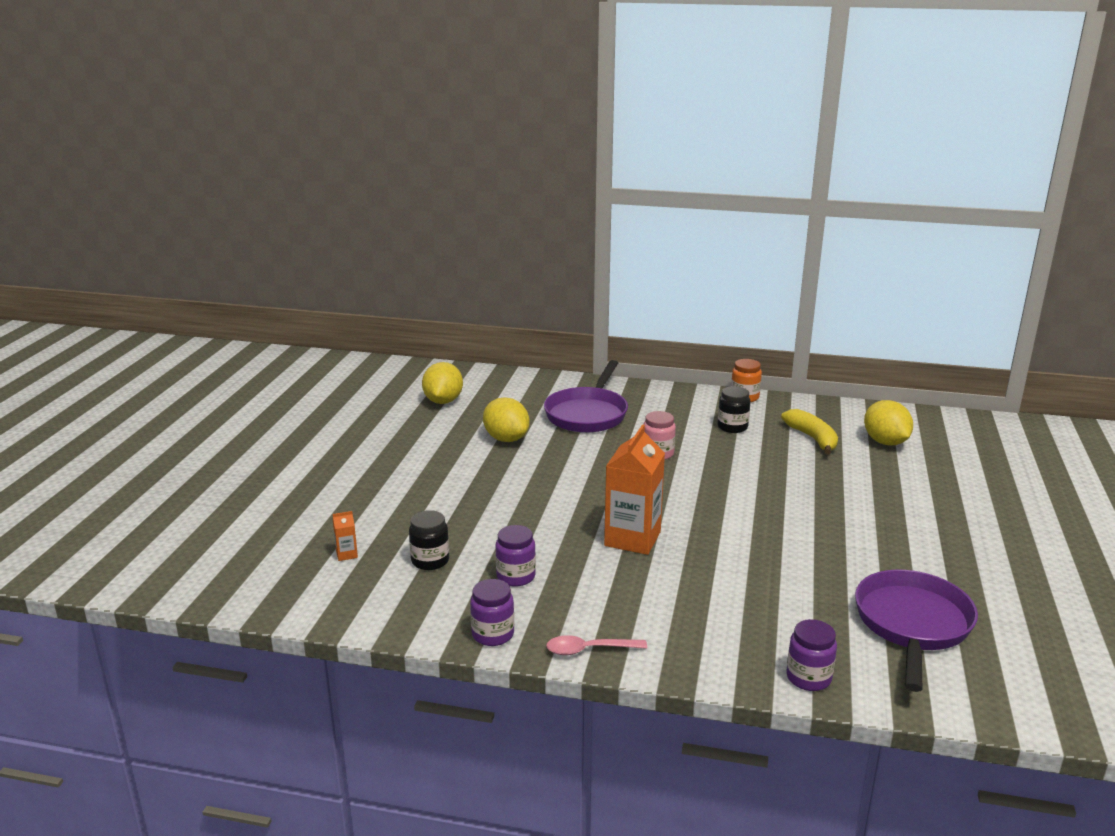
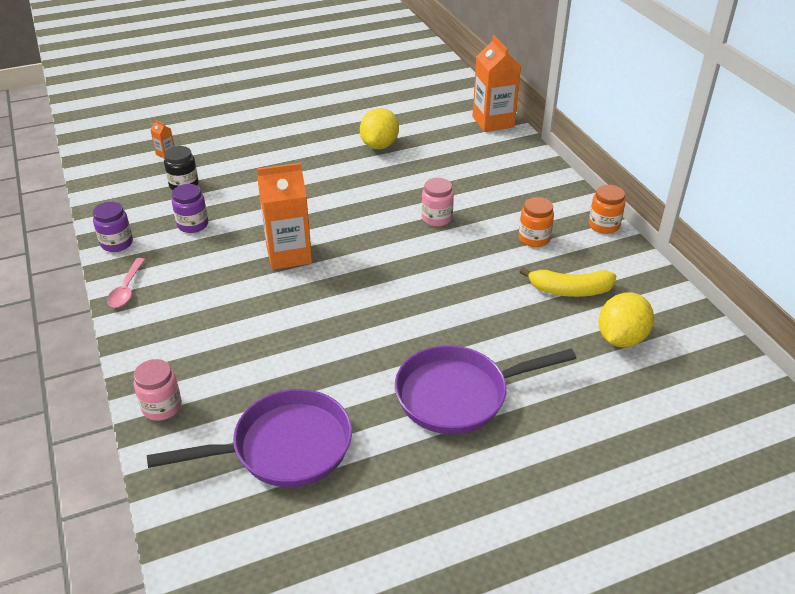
camera: 55 degrees right, 15 degrees up
(443, 401) = (406, 99): yellow lemon -> none
(541, 381) = (493, 122): none -> orange carton
(587, 414) = (464, 162): purple pan -> purple pan (458, 395)
(589, 649) = (127, 289): pink spoon -> pink spoon turned 135 degrees counterclockwise
(732, 427) = (534, 238): black jar -> orange jar
(808, 678) = (162, 407): purple jar -> pink jar
(812, 438) = (570, 290): yellow banana -> yellow banana turned 60 degrees clockwise

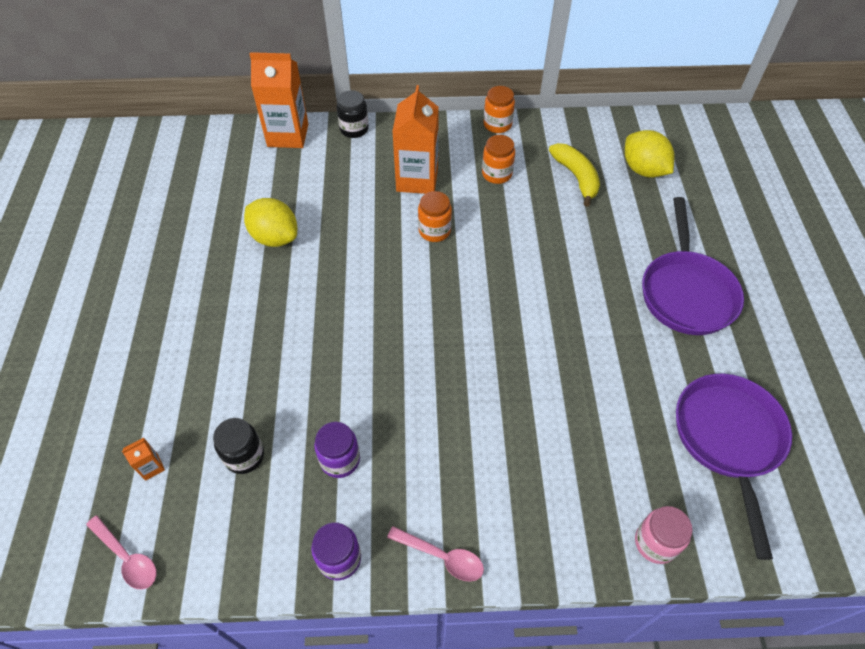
camera: 70 degrees left, 15 degrees up
(103, 164) = (127, 557): none -> pink spoon
(289, 254) = (442, 371): orange carton -> orange carton (417, 179)
(437, 218) = (434, 231): pink jar -> orange jar
(527, 150) = (354, 129): none -> black jar
(570, 290) = (576, 177): yellow banana -> yellow banana turned 45 degrees counterclockwise

